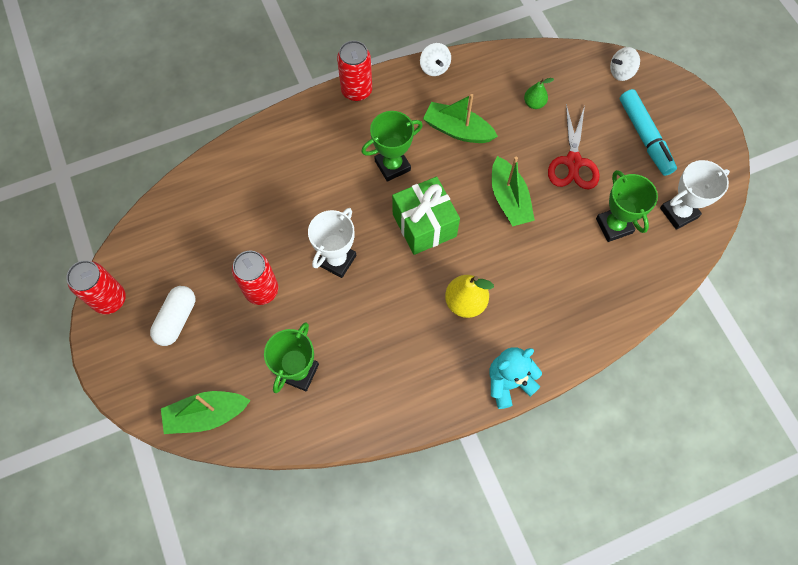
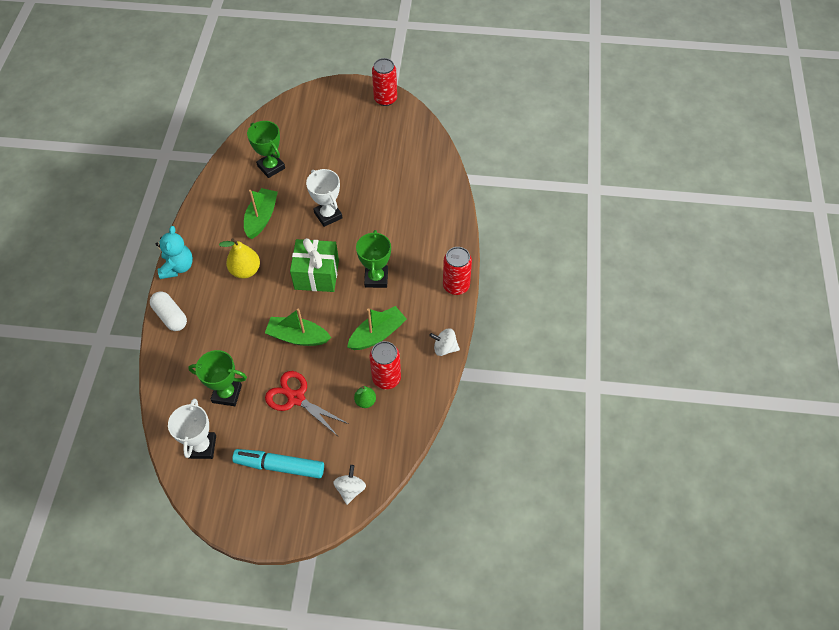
camera: 120 degrees right, 10 degrees down
(177, 319) = (349, 124): white capsule -> white capsule (170, 316)
(207, 415) = (281, 118): green boat -> green boat (261, 218)
(261, 290) = (337, 169): red can -> red can (386, 378)

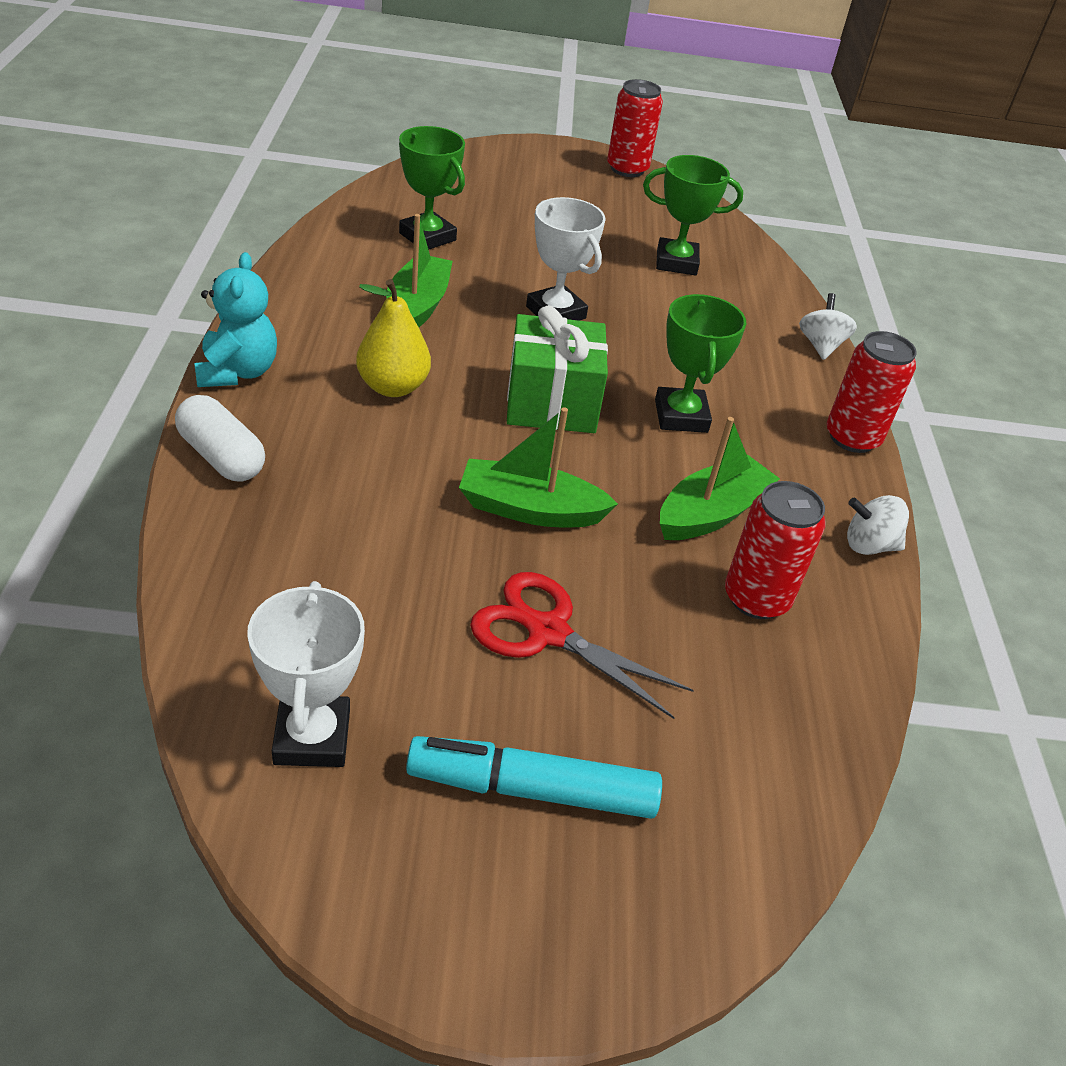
camera: 10 degrees left, 15 degrees down
(227, 394) = (370, 616): green trophy -> green trophy (676, 262)
(350, 489) = (735, 851): white spinning top -> white spinning top (820, 346)
(365, 401) = (720, 644): green pear -> none

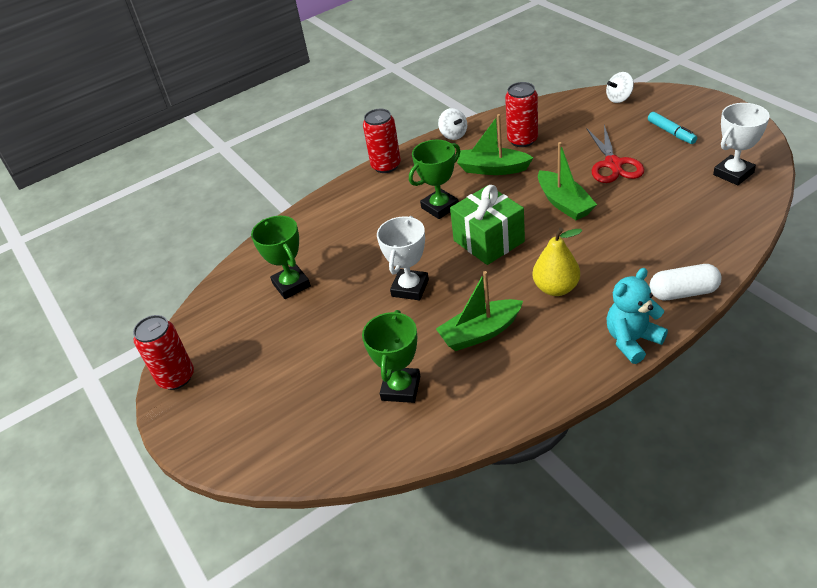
camera: 115 degrees left, 0 degrees up
(221, 457) = (683, 292): white capsule -> white capsule turned 75 degrees clockwise
(531, 789) = (671, 133): turquoise marker -> turquoise marker, size x0.63
(820, 346) = (317, 205): white spinning top -> white spinning top (619, 98)

